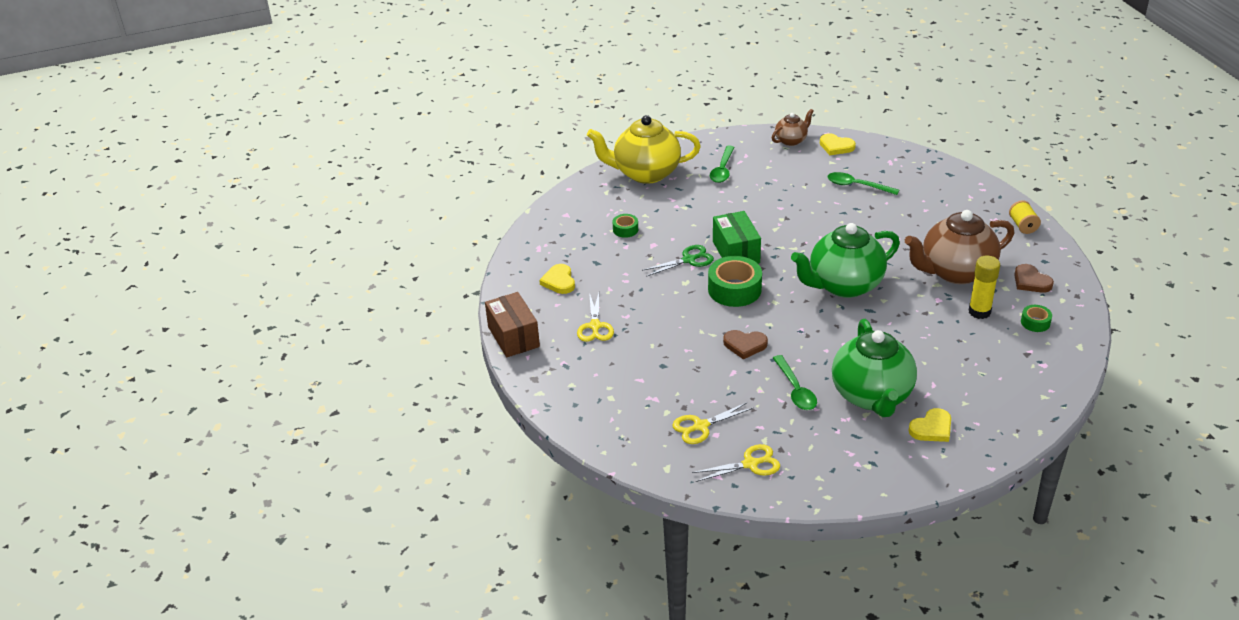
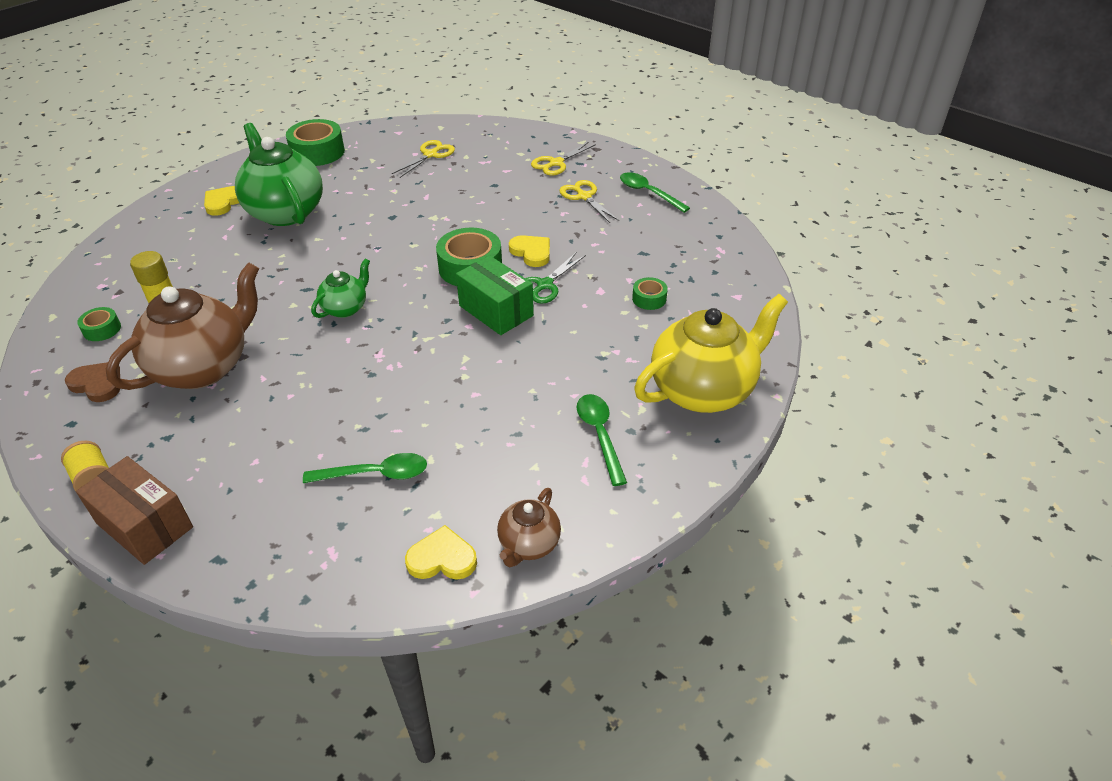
camera: 150 degrees right, 5 degrees up
(513, 337) = (648, 170): brown box -> brown box (144, 525)
(559, 281) = (661, 224): yellow heart -> yellow heart (531, 252)
(745, 345) = (427, 220): brown heart -> none
(750, 464) = (376, 144): yellow scissors -> yellow scissors (556, 163)
(795, 390) = (360, 198): green spoon -> green spoon (648, 193)
(819, 472) = (317, 152): none -> green tape
(844, 285) = (345, 308): green teapot -> green teapot, size x0.50

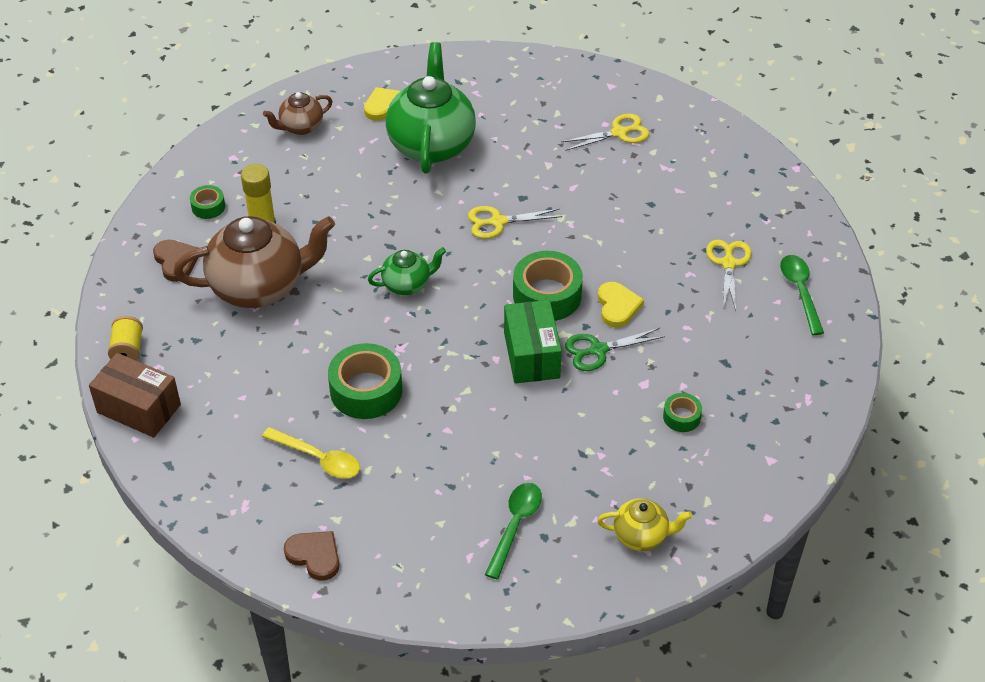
camera: 35 degrees right, 5 degrees up
(144, 525) = (139, 408): brown box -> brown box turned 45 degrees counterclockwise
(317, 152) = (512, 78): green tape -> green tape (366, 390)
(375, 474) = (318, 459): green spoon -> yellow spoon
(442, 558) = (314, 556): yellow heart -> brown heart
(528, 544) = (383, 583): brown teapot -> brown teapot (300, 127)
(556, 163) = (738, 205): yellow scissors -> yellow scissors (498, 222)
(703, 390) = (641, 536): yellow teapot -> yellow teapot, size x0.50

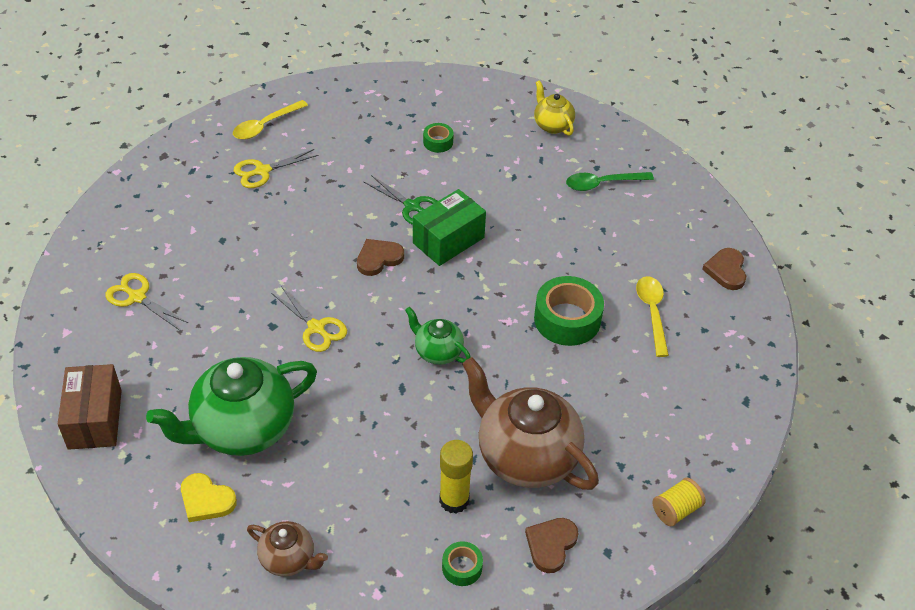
camera: 125 degrees left, 0 degrees up
(139, 408) = (721, 458): brown box -> brown box (95, 419)
(547, 295) = (378, 258): green tape -> brown heart
(617, 306) = (358, 214): yellow heart -> none
(800, 291) = (265, 125): green spoon -> yellow spoon

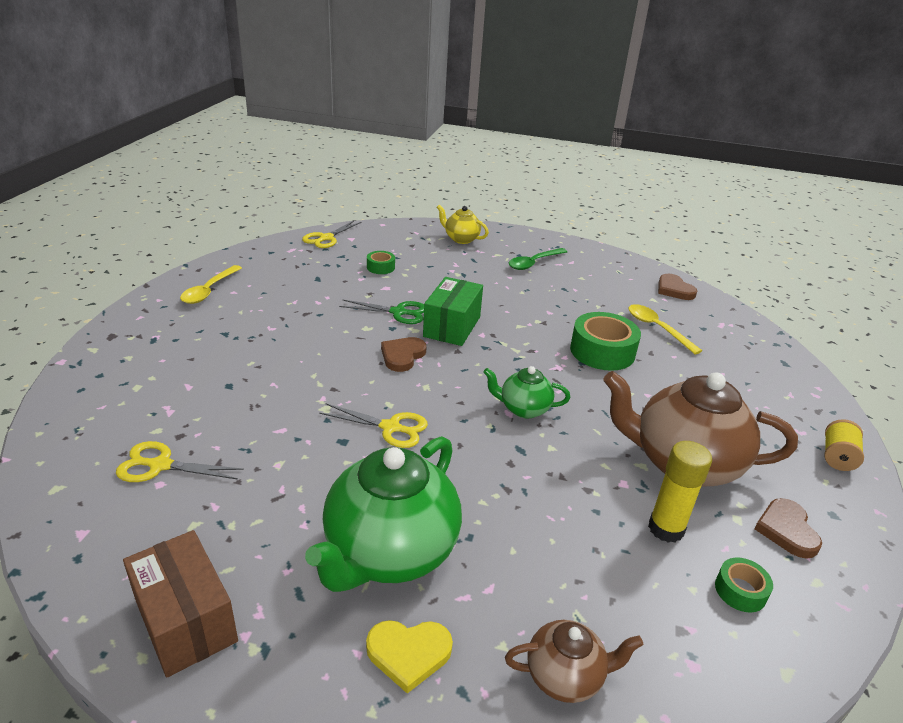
camera: 30 degrees left, 15 degrees down
(262, 171) = (232, 322): yellow scissors -> yellow scissors (326, 238)

